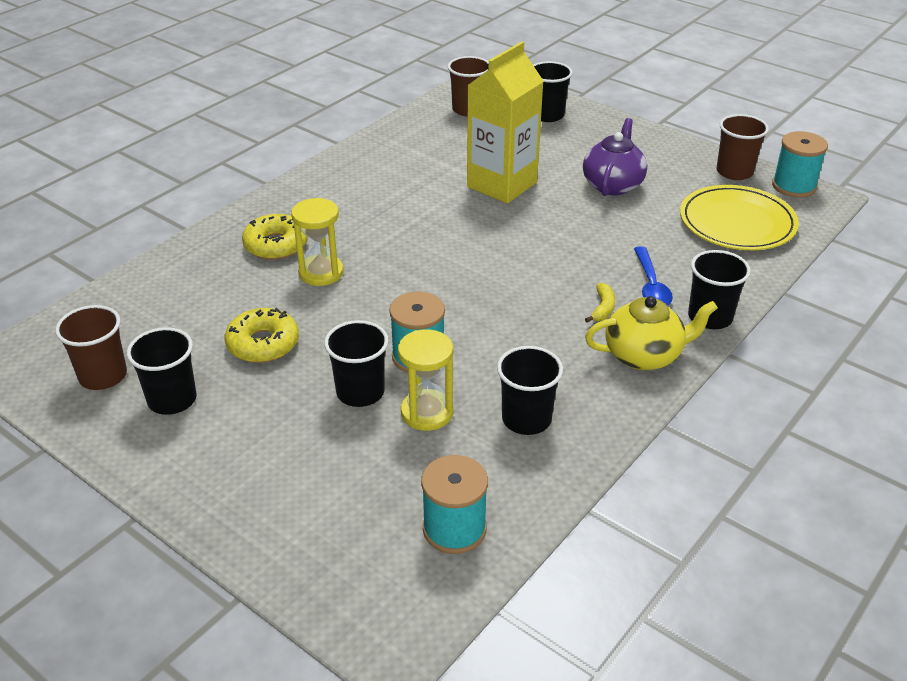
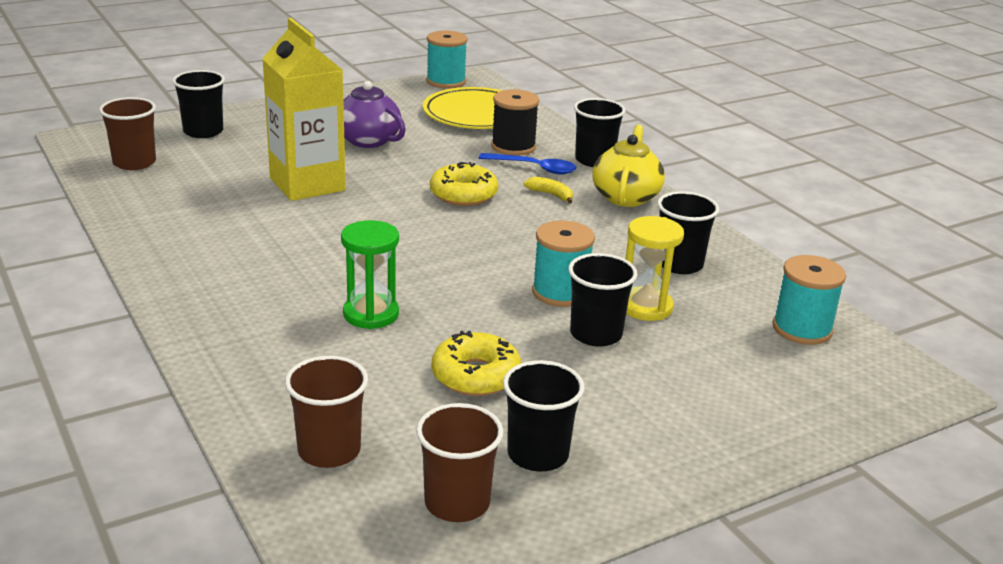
camera: 70 degrees left, 10 degrees down
(276, 245) = (285, 331): yellow donut -> yellow donut (463, 194)
(321, 273) = (371, 314): yellow hourglass -> green hourglass
(686, 262) = (513, 147): none -> black spool
(734, 172) = (401, 93): brown cup -> brown cup (329, 451)

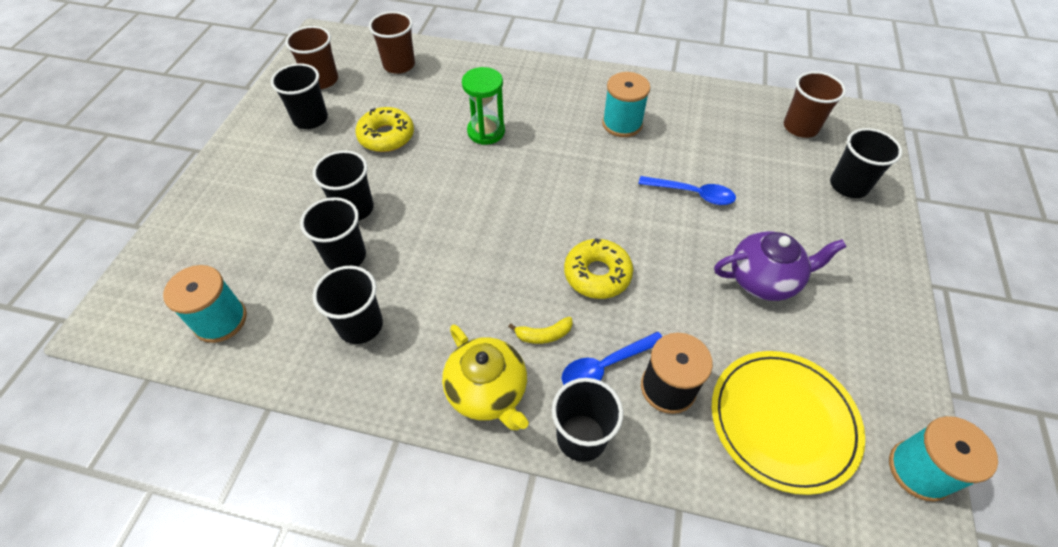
camera: 135 degrees right, 25 degrees up
(307, 184) = (692, 194): yellow carton -> blue spoon
(560, 292) = (411, 226): turquoise spool -> turquoise spool (622, 124)
(645, 307) = (345, 256): yellow hourglass -> black cup

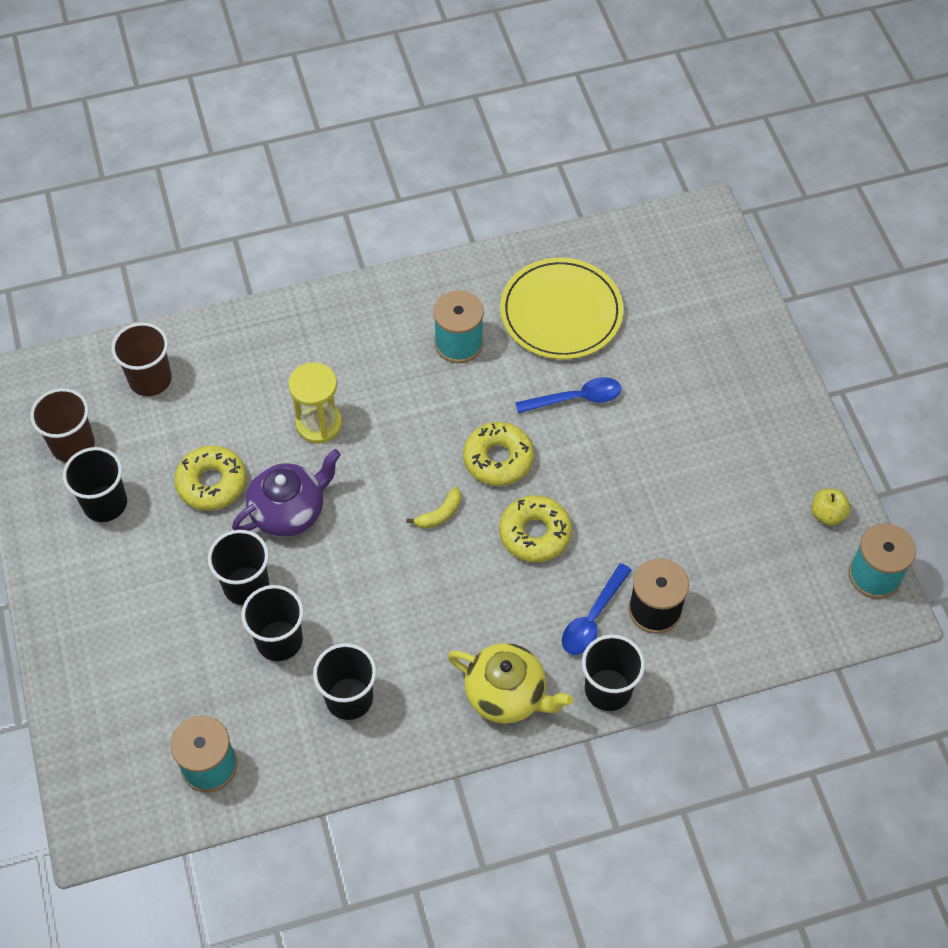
camera: 30 degrees left, 5 degrees up
(486, 132) = (319, 424): green hourglass -> yellow hourglass
(543, 335) = (522, 618): yellow banana -> yellow banana (440, 514)
(602, 208) = (498, 459): none -> yellow donut
(764, 280) = (686, 462): purple teapot -> purple teapot (289, 511)
(783, 421) = (759, 589): yellow plate -> yellow plate (561, 312)
(800, 127) = (642, 261): brown cup -> none
(848, 185) = (718, 316): black cup -> none
(888, 386) = (827, 514): none -> yellow apple

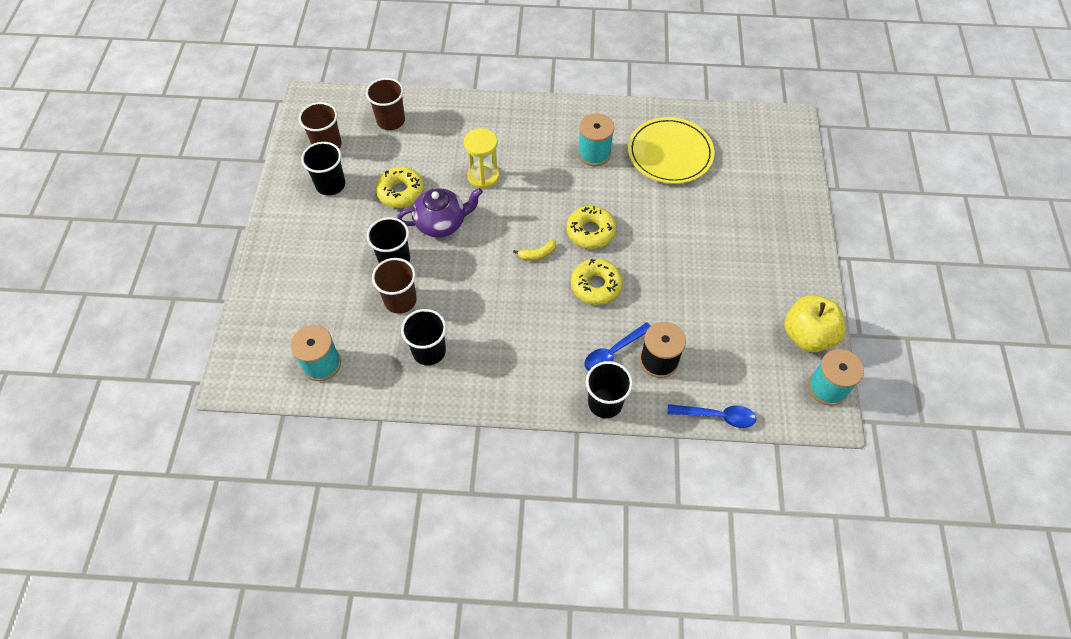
camera: 20 degrees right, 0 degrees up
(279, 640) = (400, 300): black cup -> brown cup
(507, 695) = (534, 383): yellow teapot -> none
(576, 398) = (658, 209): blue spoon -> blue spoon (717, 416)
(827, 514) = (807, 336): yellow apple -> yellow apple, size x2.02

